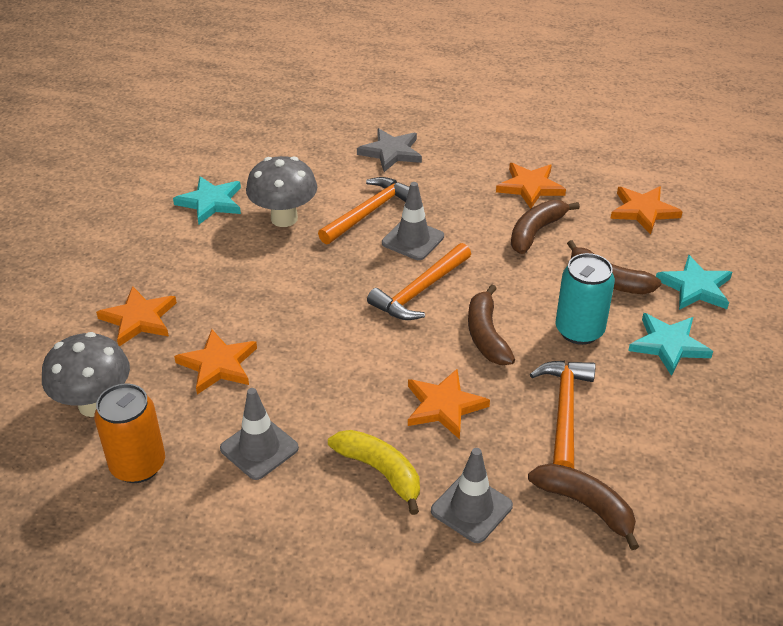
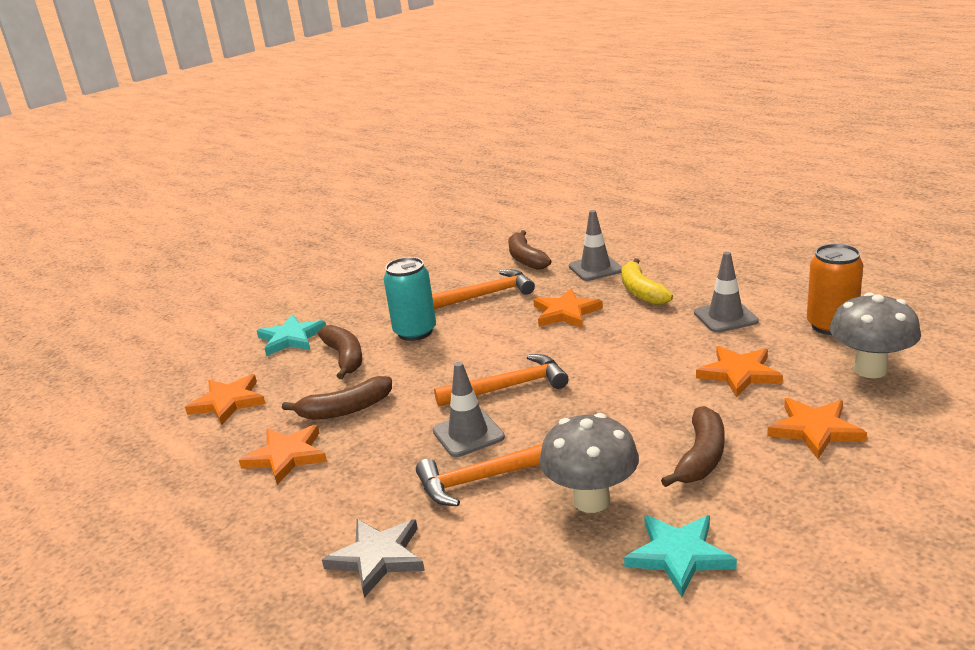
camera: 145 degrees left, 15 degrees down
(486, 335) = (488, 344): brown banana -> brown banana (701, 457)
(564, 411) = (485, 295): orange hammer -> orange hammer turned 150 degrees counterclockwise
(668, 345) = (367, 312): turquoise star -> none

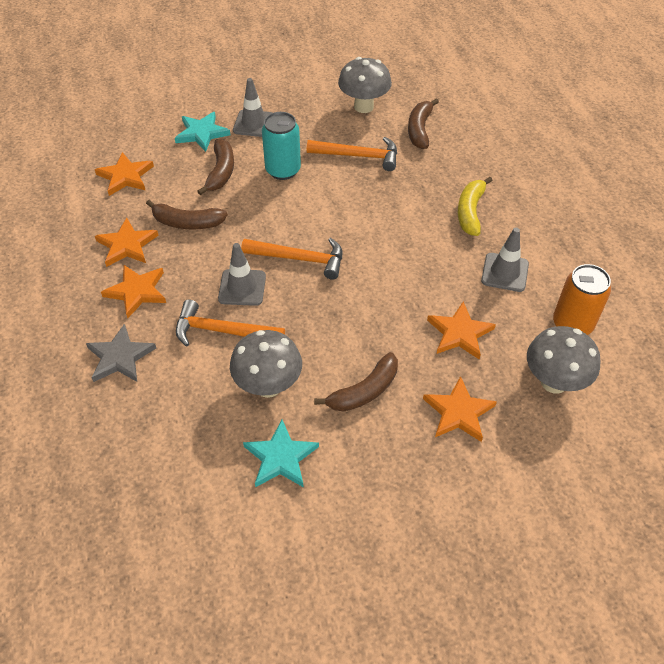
camera: 25 degrees right, 25 degrees up
(451, 263) = (363, 106): none -> grey mushroom
(566, 312) = (398, 205): orange star -> orange star (137, 291)
(595, 268) = (460, 168): grey traffic cone -> grey traffic cone (254, 124)

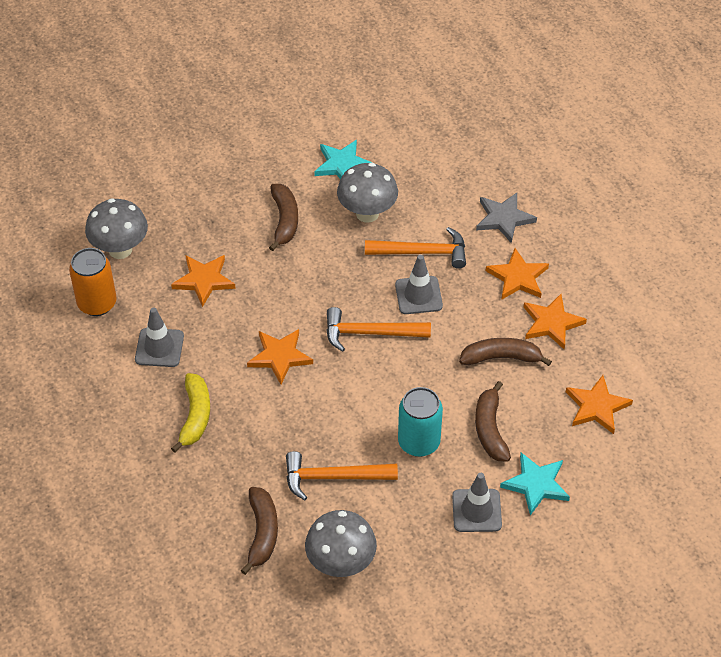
camera: 170 degrees right, 0 degrees up
(364, 391) = (284, 220): brown banana -> brown banana turned 135 degrees clockwise
(458, 412) = (203, 215): orange star -> orange star (280, 357)

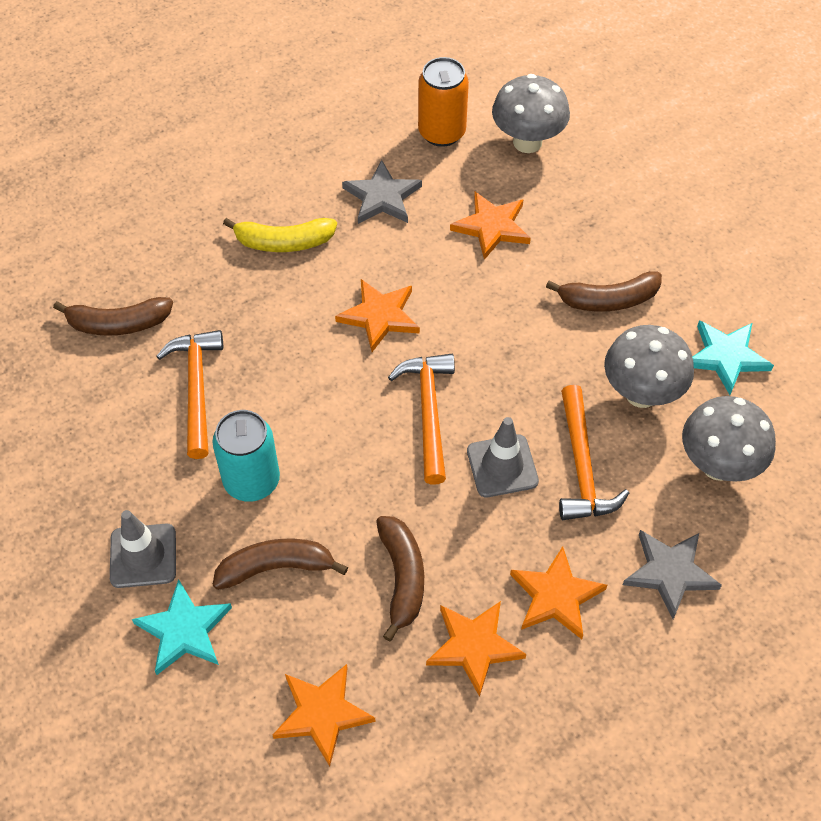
camera: 85 degrees right, 5 degrees up
(159, 348) = (382, 197): grey traffic cone -> grey star
(341, 564) = (71, 407): grey mushroom -> grey mushroom (718, 465)

